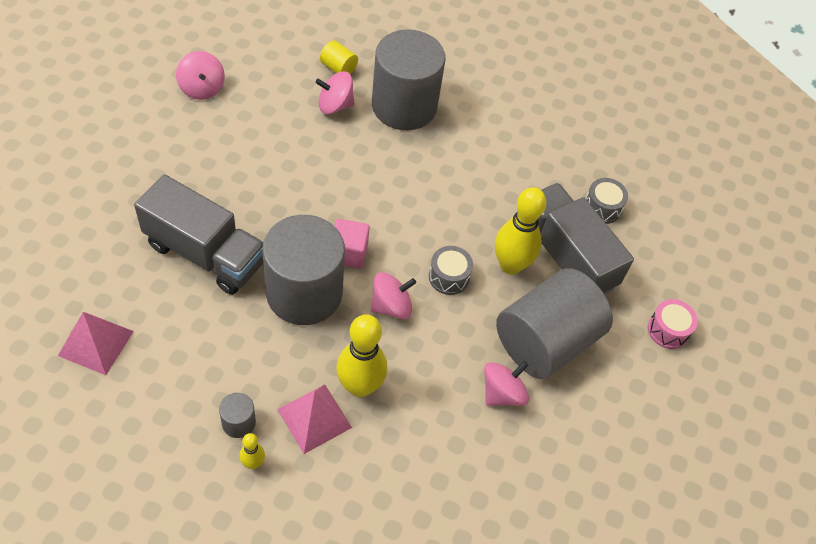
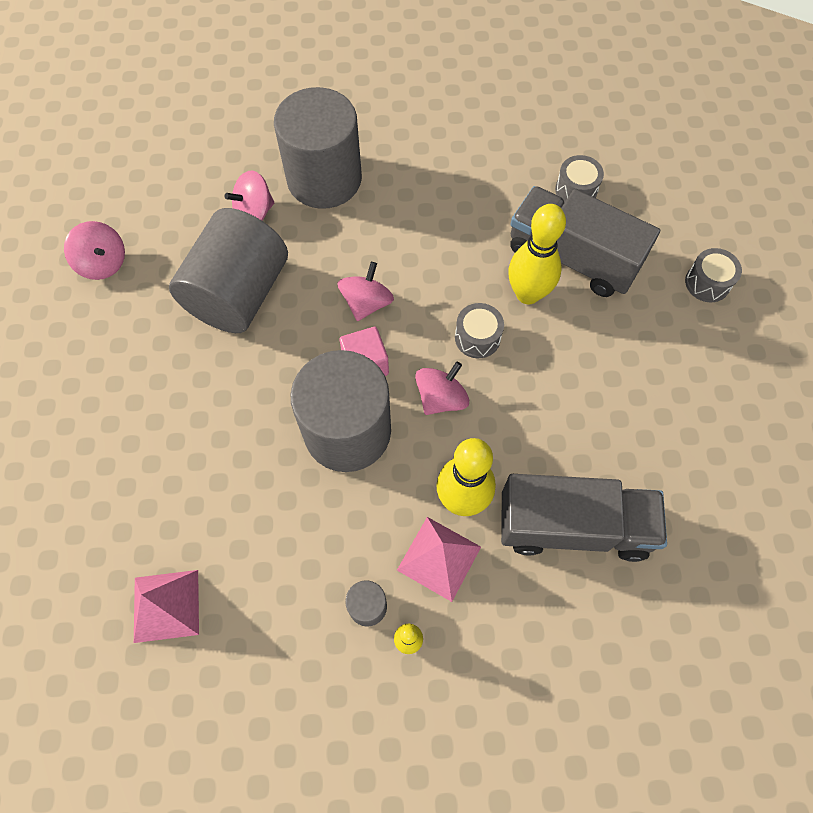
camera: 20 degrees left, 10 degrees up
(205, 253) = (220, 443): grey truck -> grey truck (573, 526)
(338, 68) = (233, 170): yellow cylinder -> none
(502, 393) = (599, 430): pink spinning top -> pink spinning top (366, 303)
(545, 341) = (606, 354): grey cylinder -> grey cylinder (238, 293)
(668, 330) = (707, 283): pink drum -> grey drum

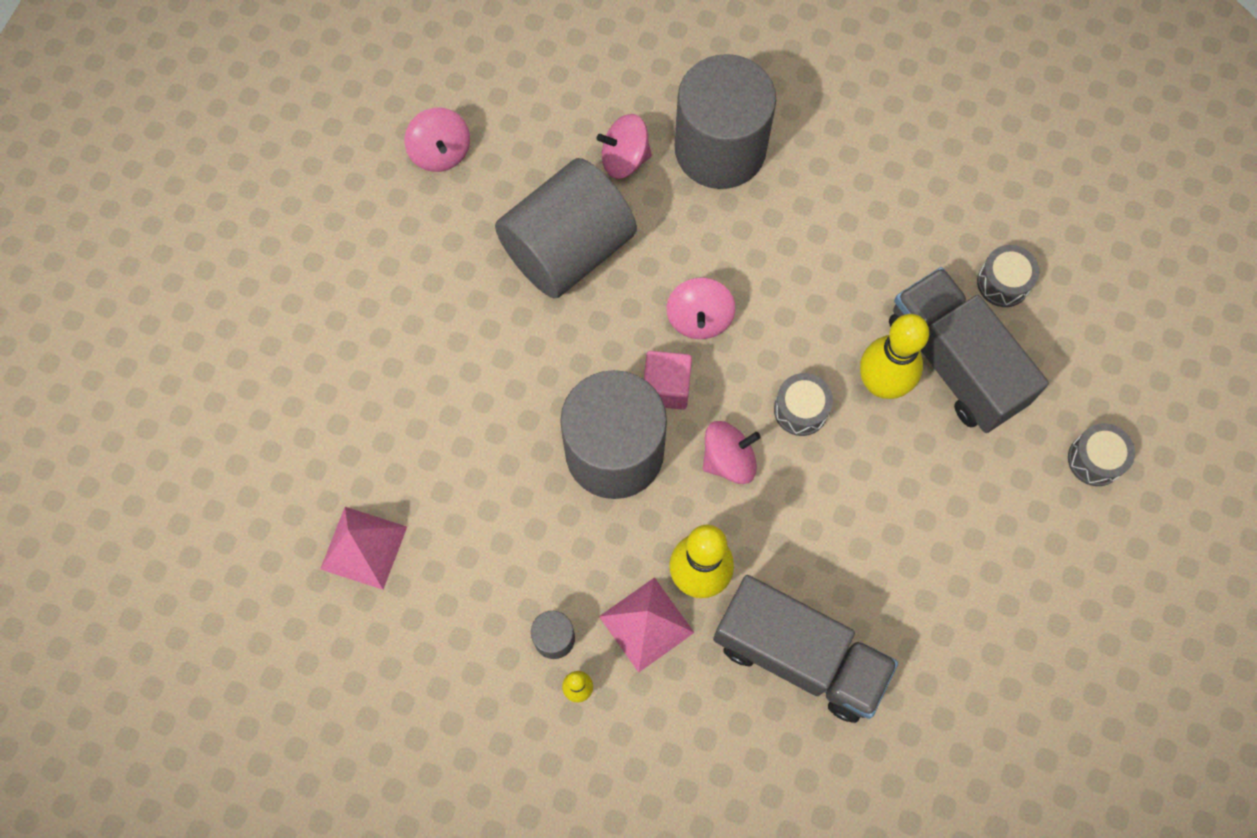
camera: 25 degrees right, 5 degrees up
(366, 303) = (699, 318): pink spinning top -> pink spinning top turned 135 degrees clockwise

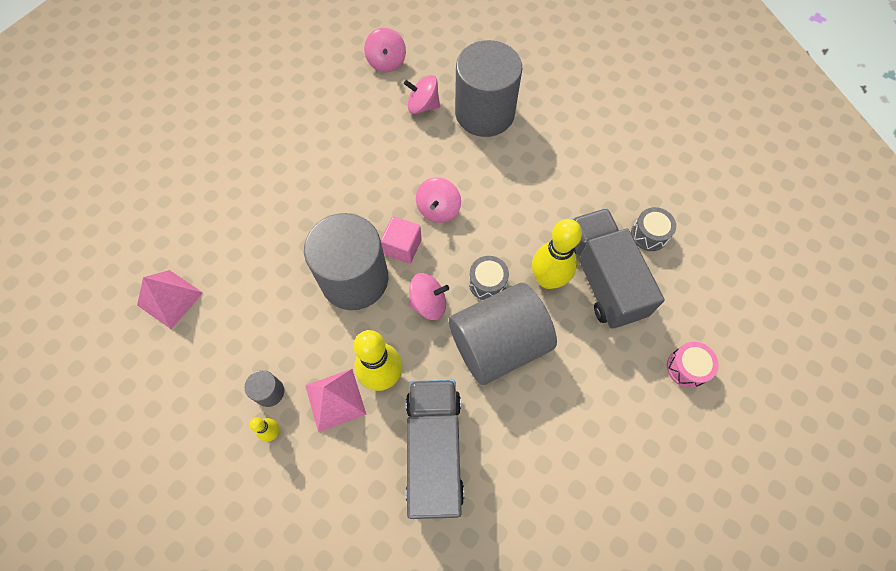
camera: 15 degrees right, 5 degrees down
(440, 152) = (312, 78): pink spinning top -> pink spinning top (386, 62)
(567, 248) = (369, 149): grey cylinder -> grey cylinder (498, 343)
(799, 656) = (434, 451): grey truck -> grey truck turned 135 degrees counterclockwise
(1095, 459) = (687, 368): grey drum -> pink drum

